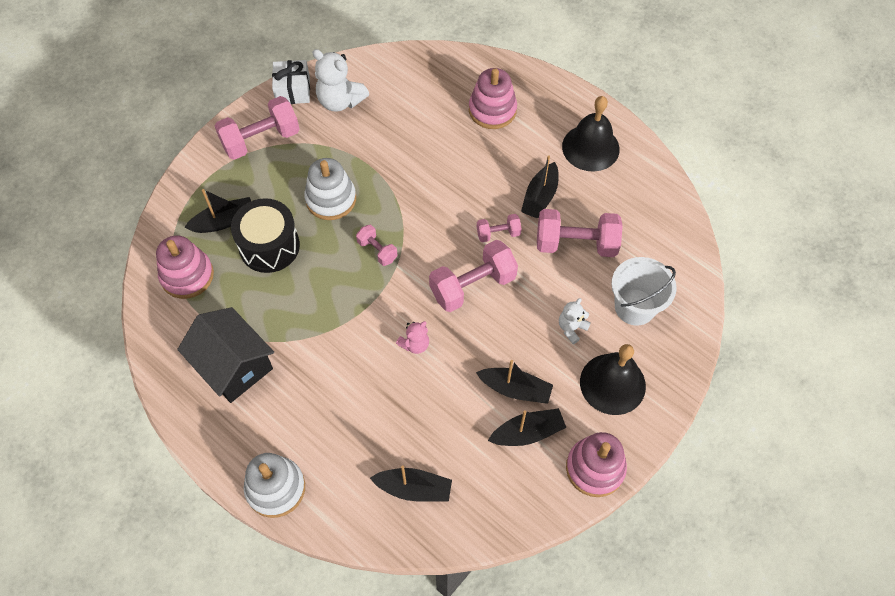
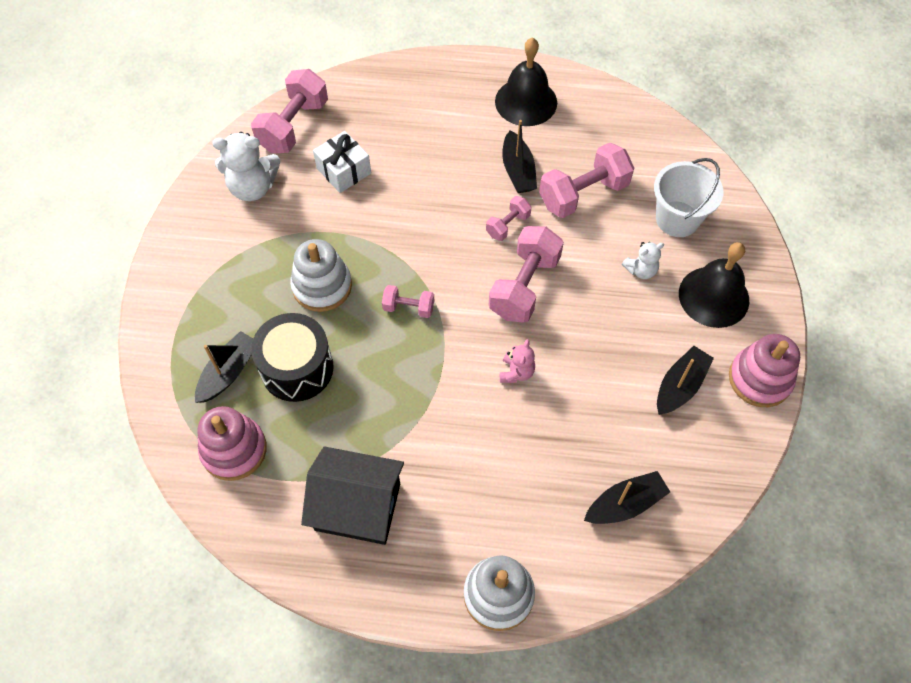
camera: 35 degrees left, 0 degrees up
(261, 140) = (200, 270): pink dumbbell -> pink dumbbell (293, 126)
(293, 90) = (194, 203): white gift -> white gift (343, 171)
(492, 110) = (409, 116): pink stacking toy -> none
(515, 389) = (638, 354): black boat -> none
(571, 328) = (641, 270): white teddy bear -> white teddy bear turned 120 degrees counterclockwise

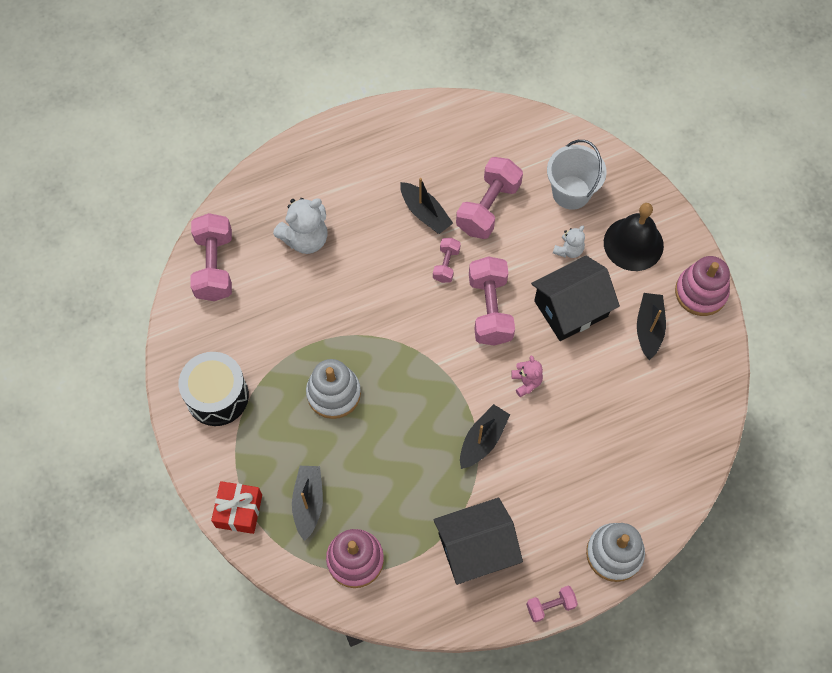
camera: 30 degrees left, 5 degrees up
(161, 345) = (239, 511): none -> red gift
(253, 187) = (218, 339): white teddy bear -> white teddy bear (305, 238)
(297, 368) = (359, 470): black drum -> black drum (217, 396)
(343, 171) = (284, 285): white gift -> none
(408, 308) = (413, 374): pink dumbbell -> pink dumbbell (550, 606)
(526, 101) = (393, 147): black bell -> none
(608, 326) = (571, 309): none -> black house
(625, 504) = (661, 439): black boat -> black boat (482, 440)

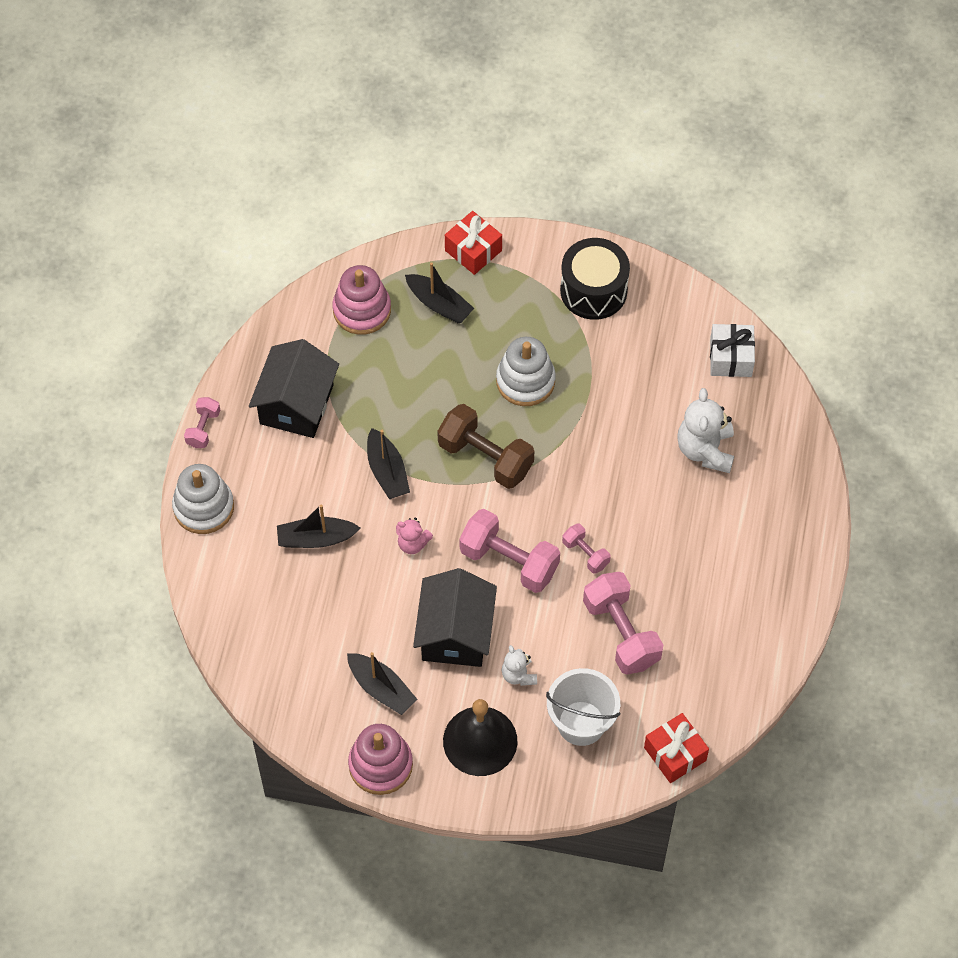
camera: 125 degrees right, 5 degrees down
(214, 266) = (730, 358): pink dumbbell -> white gift
(419, 379) = (485, 457): none -> brown dumbbell
(425, 213) = (657, 571): black boat -> black boat (316, 538)
(547, 128) = (675, 754): none -> red gift

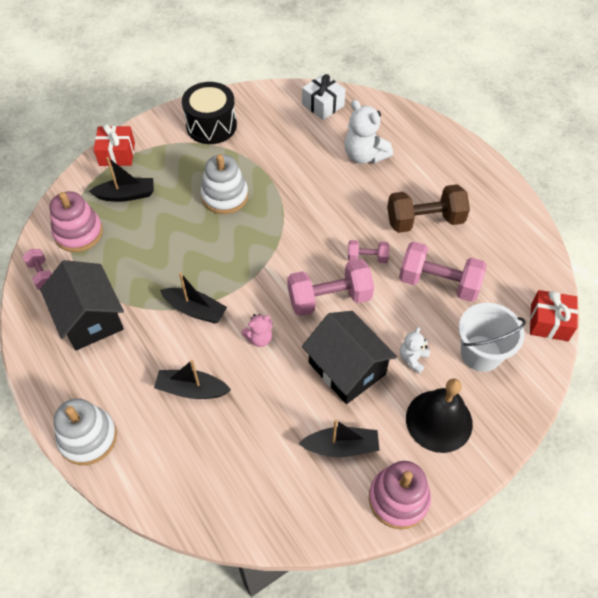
camera: 45 degrees left, 5 degrees down
(203, 428) = (35, 386): pink dumbbell -> pink dumbbell (42, 275)
(316, 538) = (191, 389): black boat -> black boat turned 60 degrees clockwise
(485, 457) = (248, 253): brown dumbbell -> brown dumbbell (425, 221)
(518, 675) = (413, 359): white teddy bear -> white teddy bear turned 90 degrees clockwise

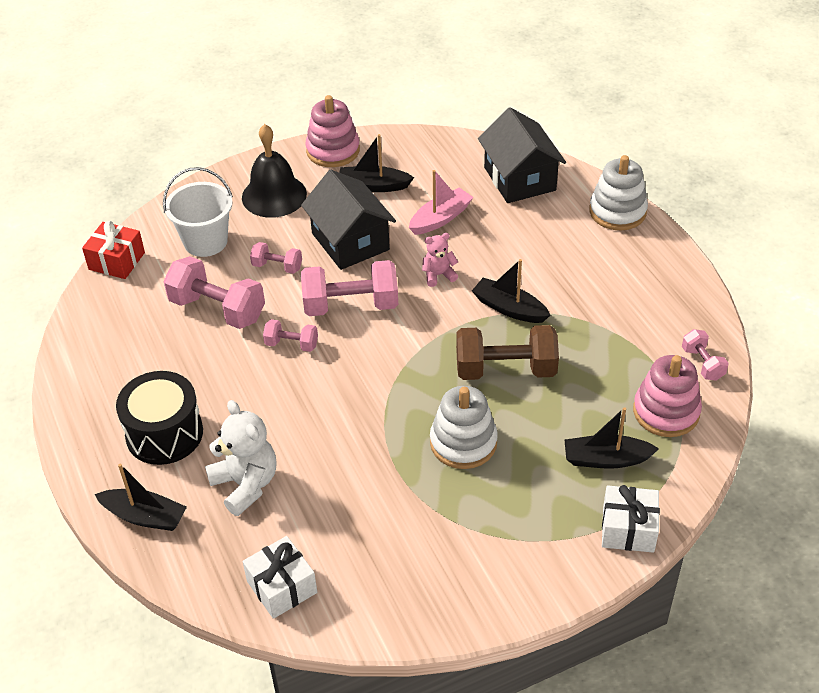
camera: 170 degrees left, 10 degrees down
(90, 318) = (632, 311): black house -> black house (519, 179)
(117, 154) = (628, 529): red gift -> white gift
(191, 389) = (515, 238): black boat -> black boat (145, 516)
(211, 125) = (476, 566): black drum -> black drum (164, 434)
(265, 408) = (440, 218): none -> pink boat
(404, 332) = (277, 267): none -> pink dumbbell
(413, 359) = (278, 243): white teddy bear -> none
(425, 221) = (200, 381): brown dumbbell -> brown dumbbell (505, 369)

